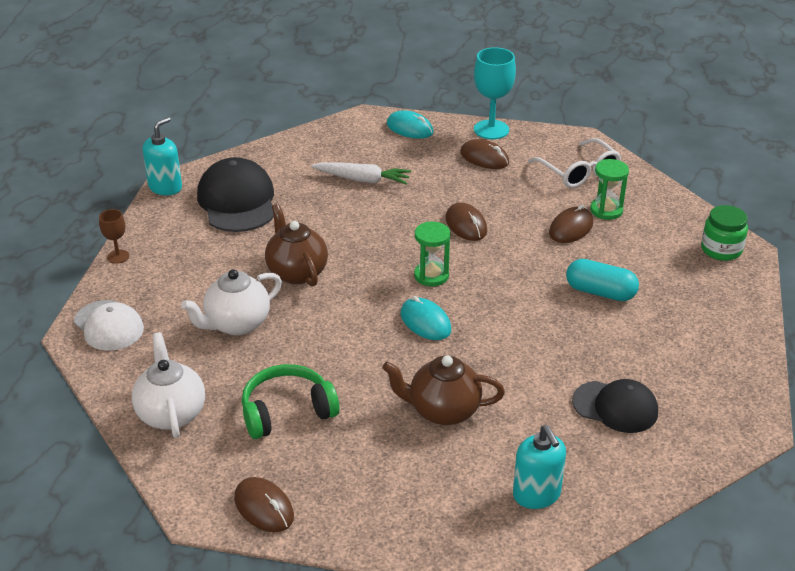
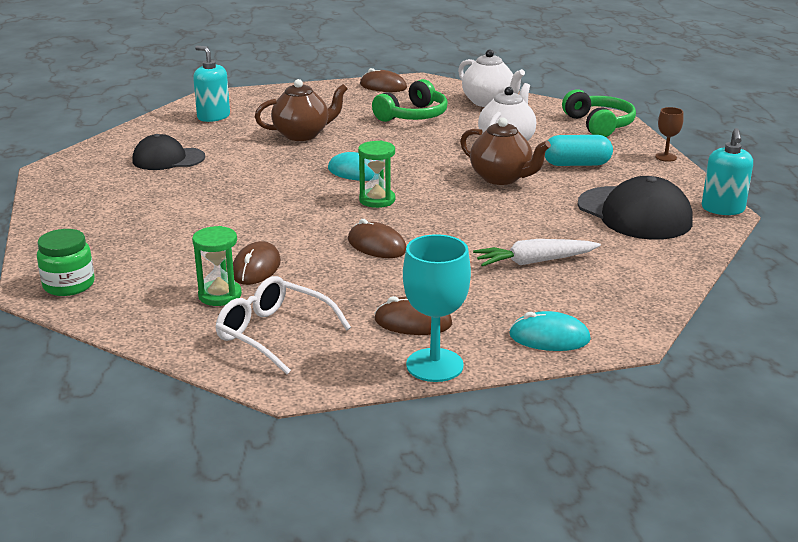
camera: 155 degrees right, 10 degrees down
(108, 326) = (598, 125): white cap -> green headphones
(600, 292) = (202, 221): turquoise capsule -> turquoise capsule (576, 164)

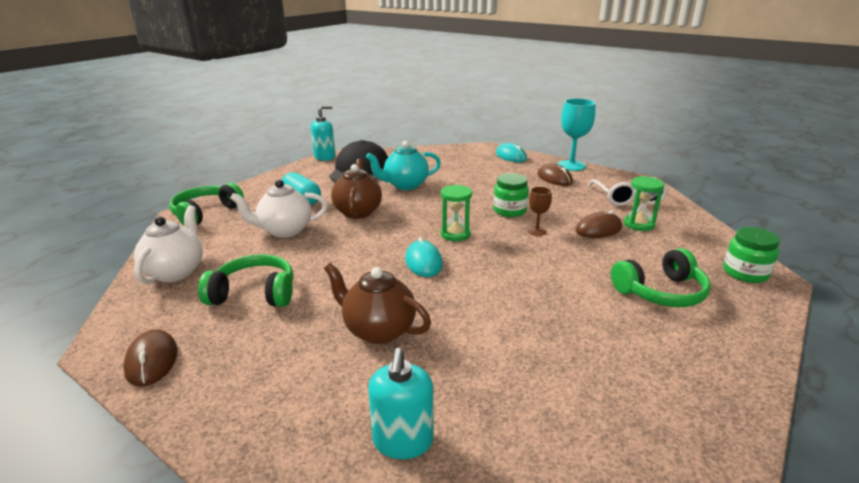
camera: 130 degrees left, 0 degrees up
(139, 232) = (660, 292): none -> green headphones
(168, 159) = (554, 378): black cap -> none
(377, 245) = (509, 210): brown mouse -> green jar
(534, 262) = (454, 174): white carrot -> none
(541, 221) = (405, 185): none -> turquoise teapot
(665, 157) = (257, 182): brown goblet -> brown goblet (536, 231)

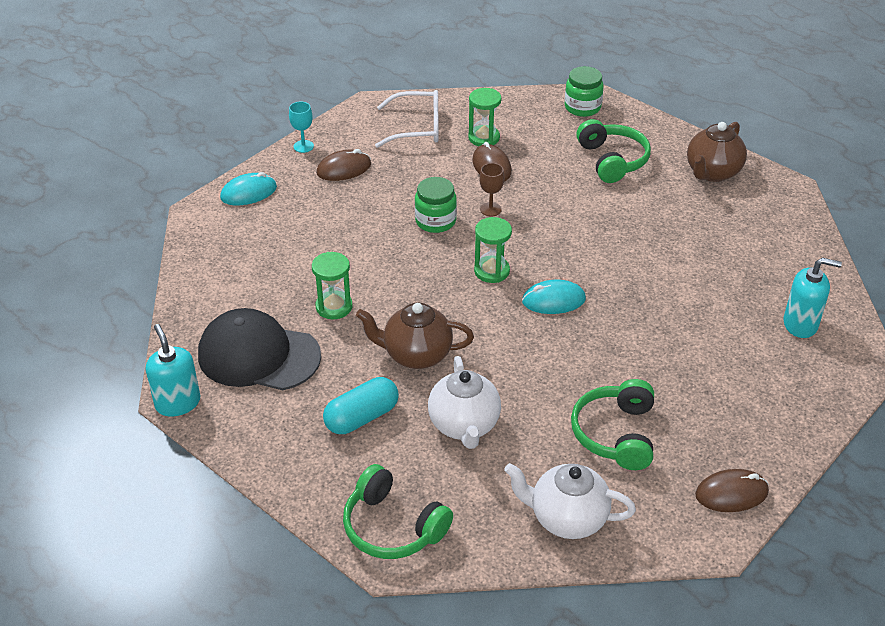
camera: 85 degrees left, 15 degrees up
(378, 330) = (675, 336): brown teapot -> brown teapot (712, 173)
(405, 185) = (334, 307): turquoise teapot -> green hourglass
(571, 165) = (303, 146): turquoise goblet -> turquoise goblet, size x0.53

